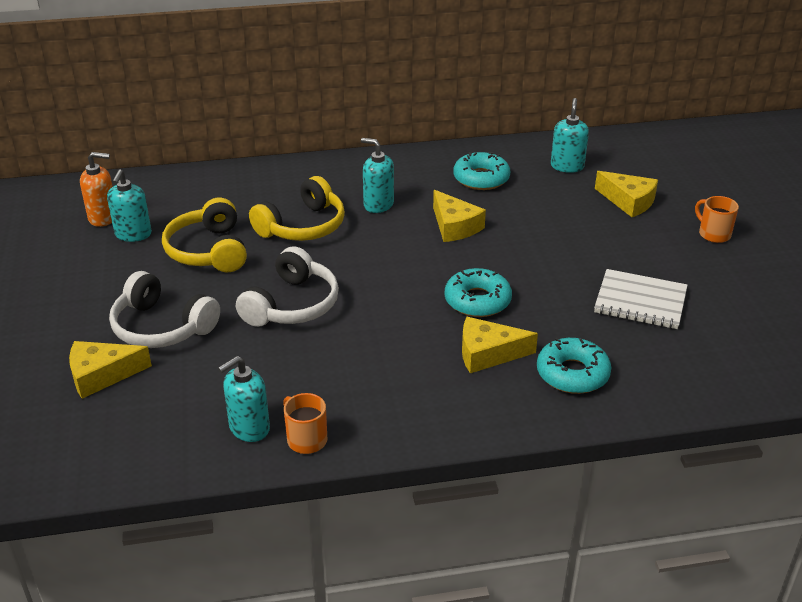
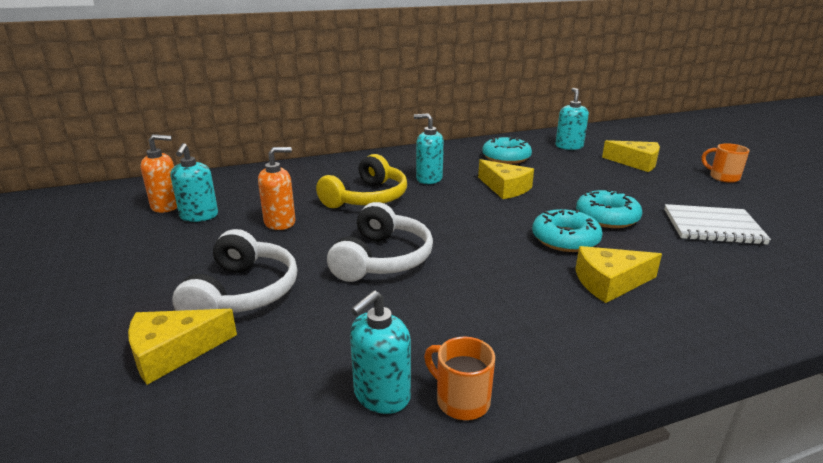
camera: 10 degrees left, 10 degrees down
(162, 327) = (243, 293): white headphones -> white headphones turned 105 degrees counterclockwise
(209, 251) = (280, 222): yellow headphones -> orange soap dispenser
(572, 374) = (709, 292): turquoise donut -> turquoise donut (607, 217)

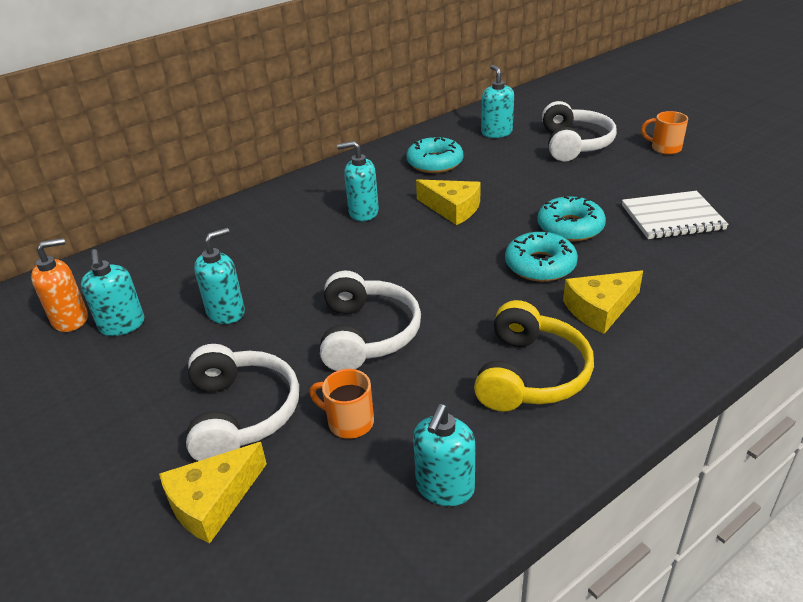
camera: 15 degrees left, 10 degrees up
(280, 222) = (226, 312): orange soap dispenser -> turquoise soap dispenser
(367, 198) = (307, 255): yellow headphones -> yellow headphones (530, 374)
(461, 400) = (517, 472): orange mug -> orange mug (349, 422)
(636, 163) = (574, 144): yellow cheese -> white headphones

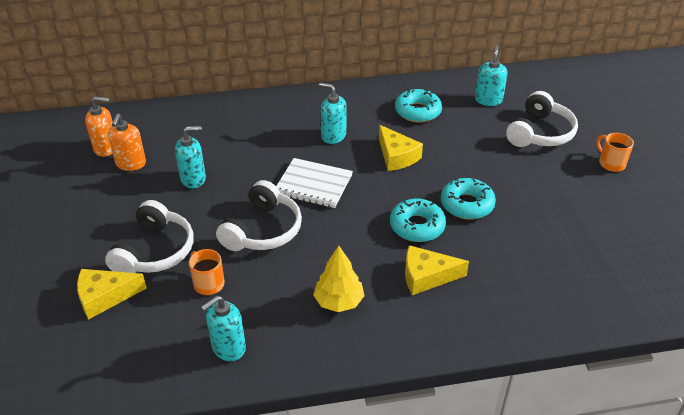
camera: 25 degrees right, 5 degrees up
(122, 325) = (131, 164): turquoise soap dispenser -> orange soap dispenser
(530, 374) = (338, 301): yellow headphones -> yellow tree
(672, 218) = (552, 227): white notebook -> white notebook (313, 185)

